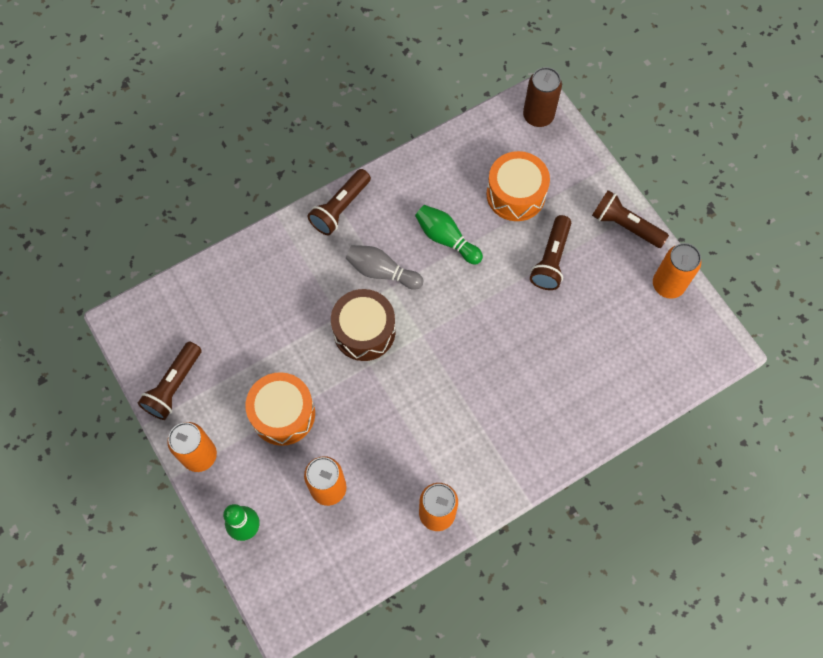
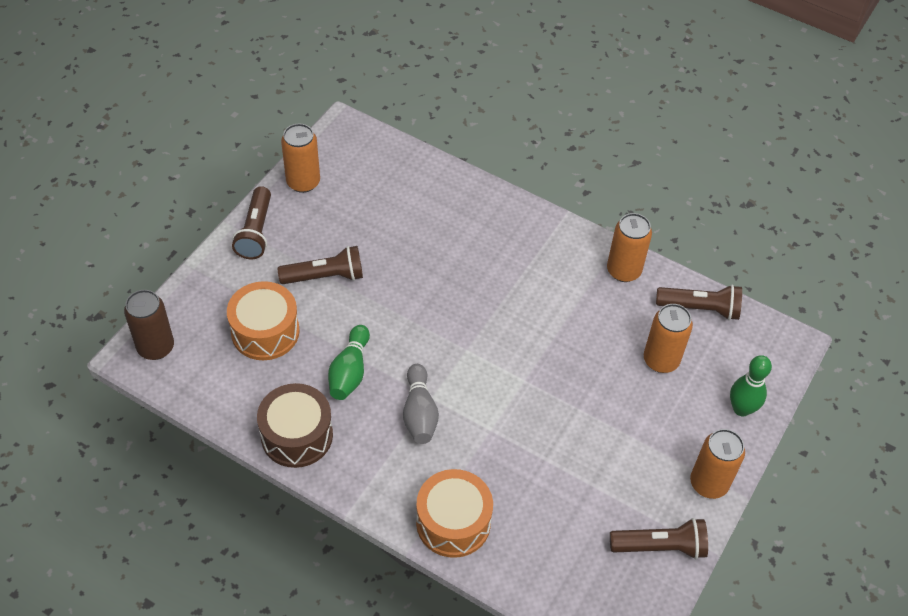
camera: 120 degrees left, 15 degrees down
(283, 414) = (620, 431): orange drum -> orange drum (453, 522)
(340, 208) = (366, 486): brown flashlight -> brown flashlight (700, 308)
(364, 331) = (493, 400): brown drum -> brown drum (297, 435)

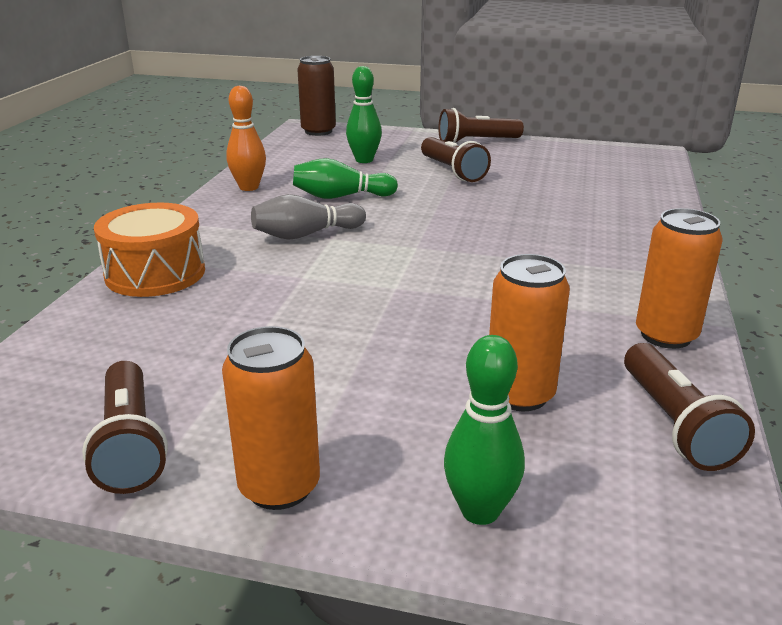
camera: 75 degrees right, 25 degrees down
(265, 331) = (364, 160): orange drum -> green bowling pin
(297, 435) = (249, 187): brown drum -> orange bowling pin
(303, 182) = (559, 148): orange can -> none

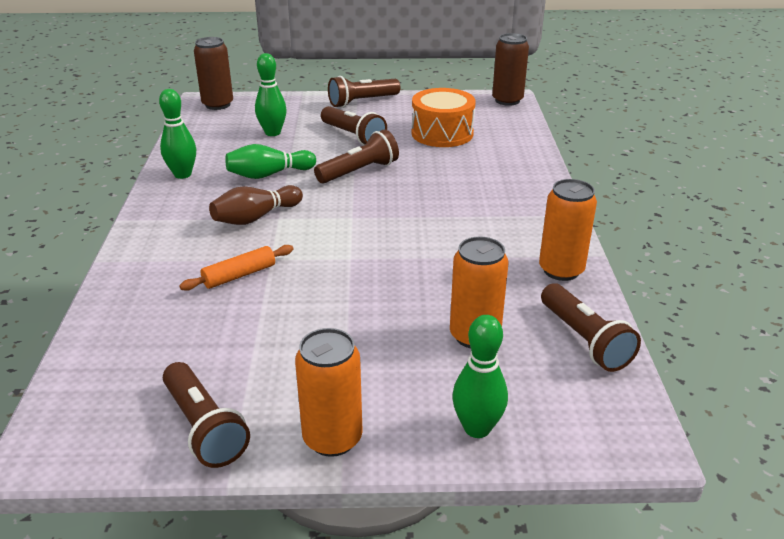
camera: 15 degrees left, 5 degrees up
(155, 273) = (143, 274): orange drum -> orange drum (442, 133)
(249, 187) = (182, 174): orange bowling pin -> green bowling pin
(258, 288) = (239, 275): none -> orange rolling pin
(306, 235) = (255, 217): grey bowling pin -> brown bowling pin
(445, 204) = (359, 171): none -> brown flashlight
(651, 154) = (507, 100): none -> brown can

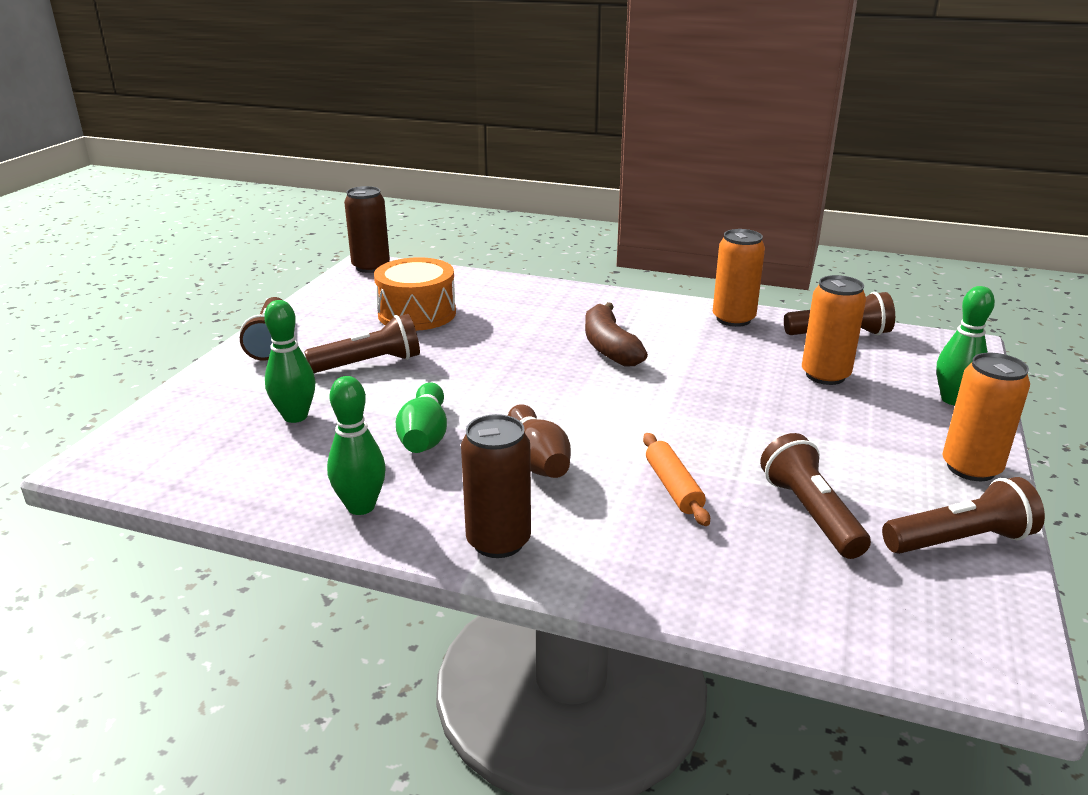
camera: 70 degrees left, 5 degrees down
(218, 104) = (131, 450): brown can -> brown can (498, 541)
(359, 171) = (469, 375): brown flashlight -> brown flashlight (810, 513)
(446, 216) = (609, 347): none -> brown banana

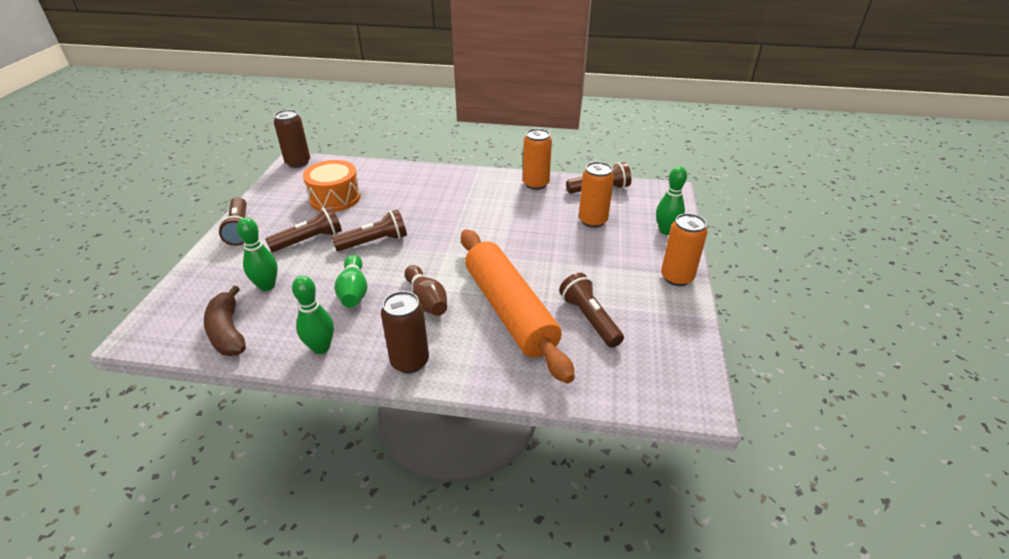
camera: 10 degrees left, 10 degrees up
(609, 347) = (461, 212): brown banana -> brown banana (228, 332)
(673, 487) = (510, 310): orange rolling pin -> orange rolling pin, size x2.49
(959, 540) = (672, 327): brown flashlight -> brown flashlight (374, 242)

